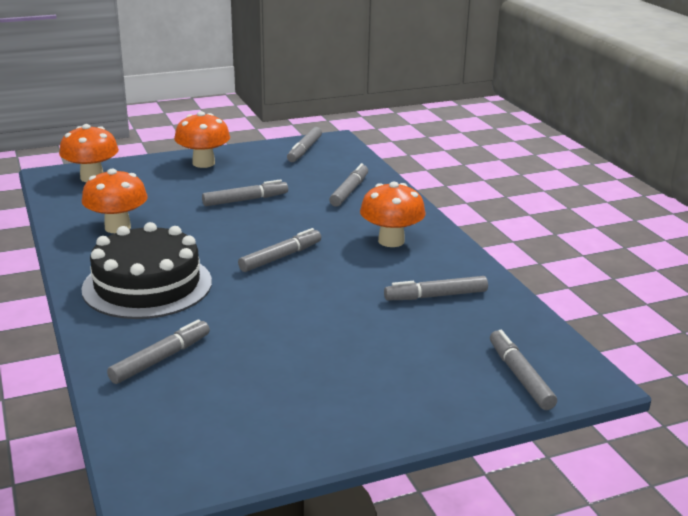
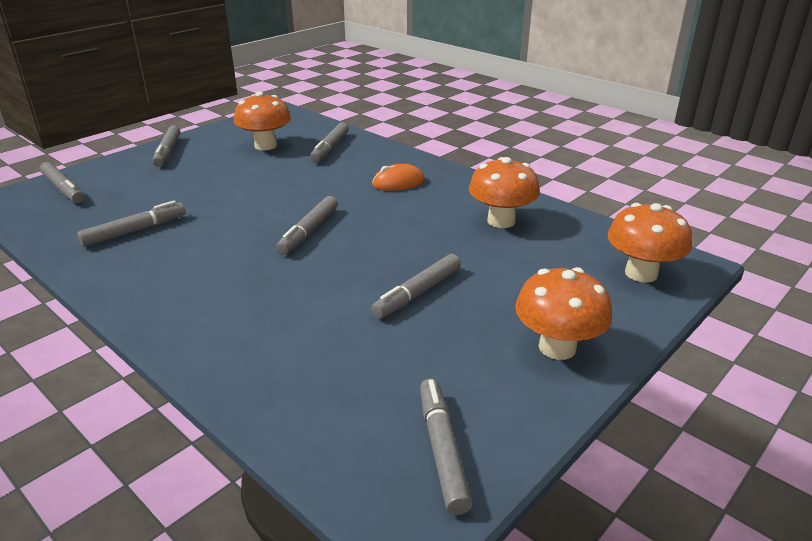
camera: 155 degrees right, 5 degrees up
(147, 285) = (398, 182): black cake -> orange mouse
(349, 191) = (290, 354): grey marker -> grey marker (168, 152)
(391, 241) = (197, 281): orange mushroom -> orange mushroom (265, 146)

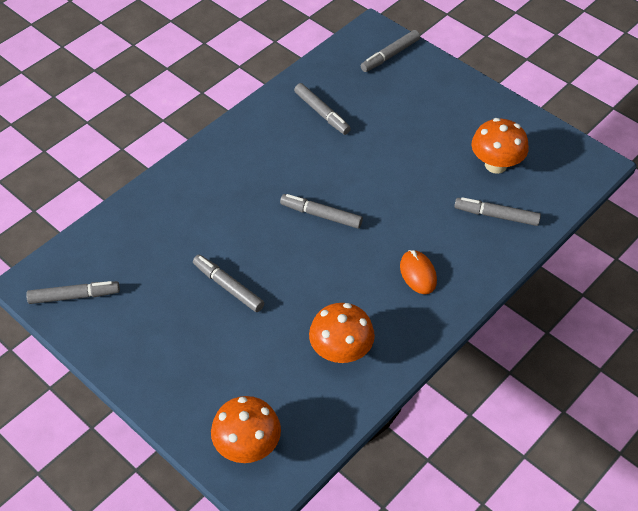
camera: 90 degrees right, 20 degrees up
(168, 152) = (471, 99): grey marker -> none
(557, 347) = (156, 366): orange mushroom -> none

